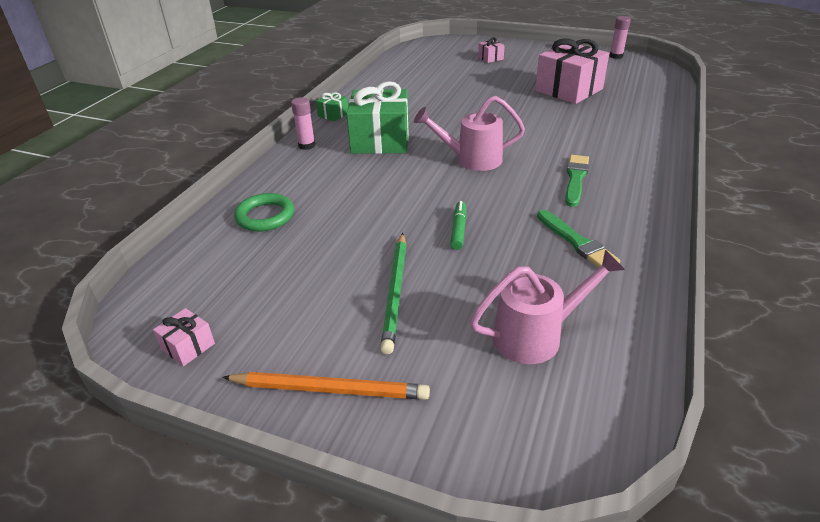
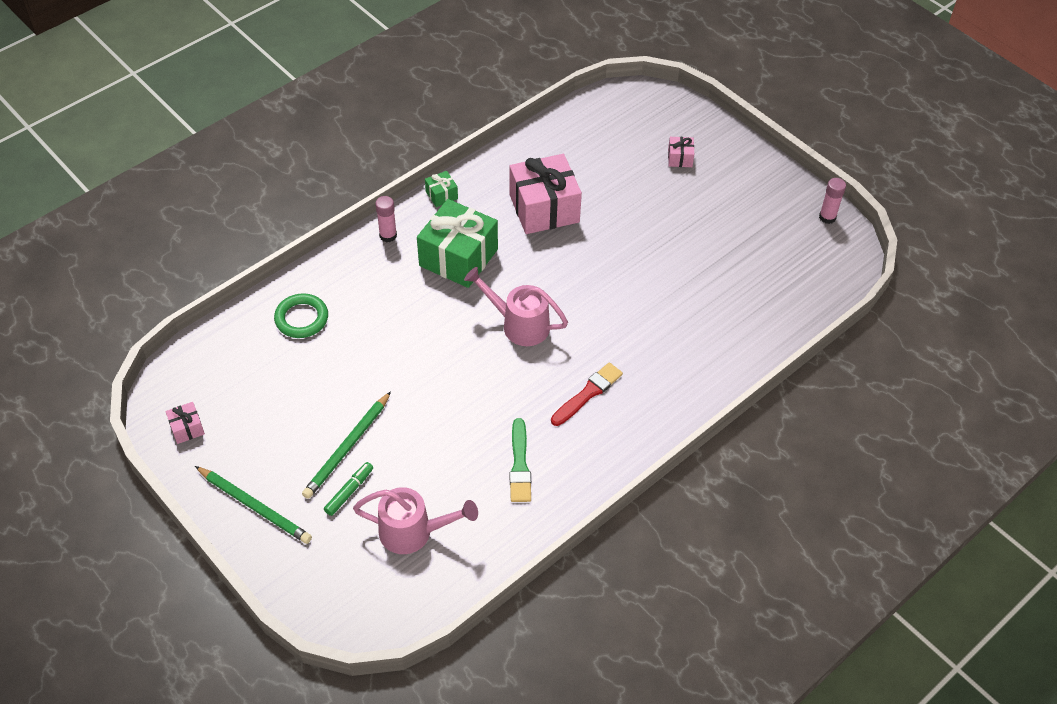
camera: 25 degrees right, 15 degrees up
(330, 389) = (255, 506): orange pencil -> green pencil
(458, 230) = (439, 407): green marker -> green marker (349, 491)
(568, 90) = (710, 258): pink gift -> pink gift (544, 208)
(575, 179) = (587, 394): green brush -> red brush

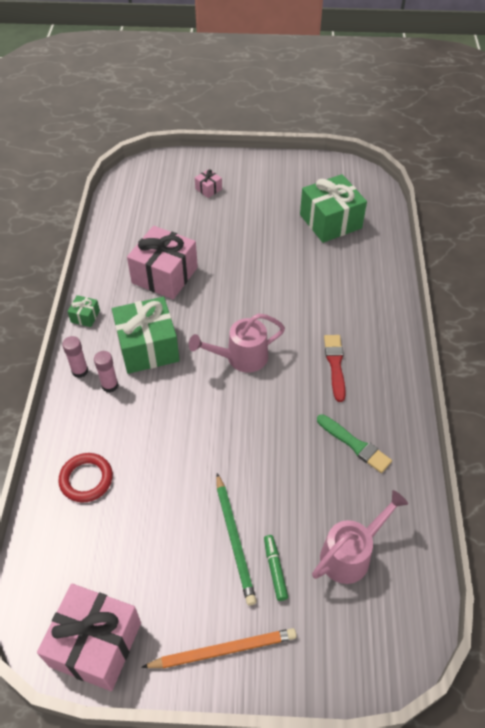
camera: 45 degrees left, 0 degrees up
(187, 428) = (96, 644): pink gift -> pink gift, size x2.29
(255, 506) = (223, 650): green pencil -> orange pencil
(301, 318) = (86, 479): green ring -> red ring
(755, 271) = (330, 221): none -> green gift
(827, 217) = (327, 166): pink glue stick -> pink glue stick (110, 385)

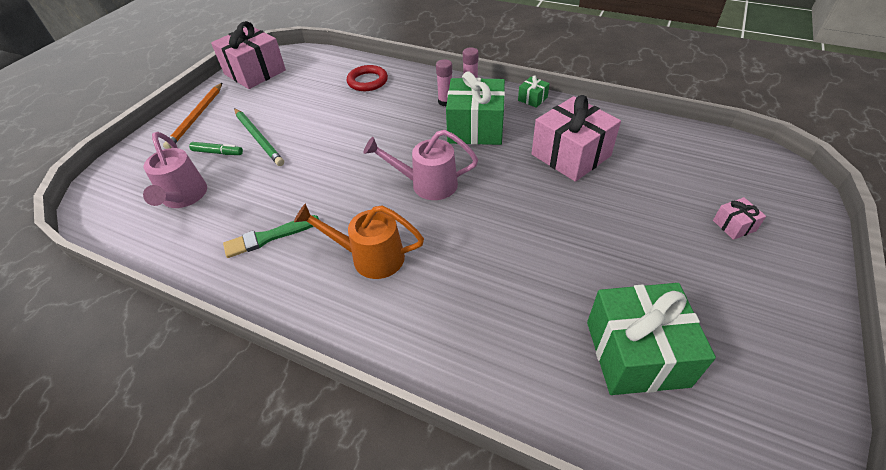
camera: 115 degrees right, 5 degrees down
(234, 539) = (259, 138): green pencil -> green pencil turned 135 degrees counterclockwise
(241, 358) = (427, 184): pink watering can -> pink watering can turned 90 degrees counterclockwise
(335, 365) = (370, 257): red brush -> orange watering can

